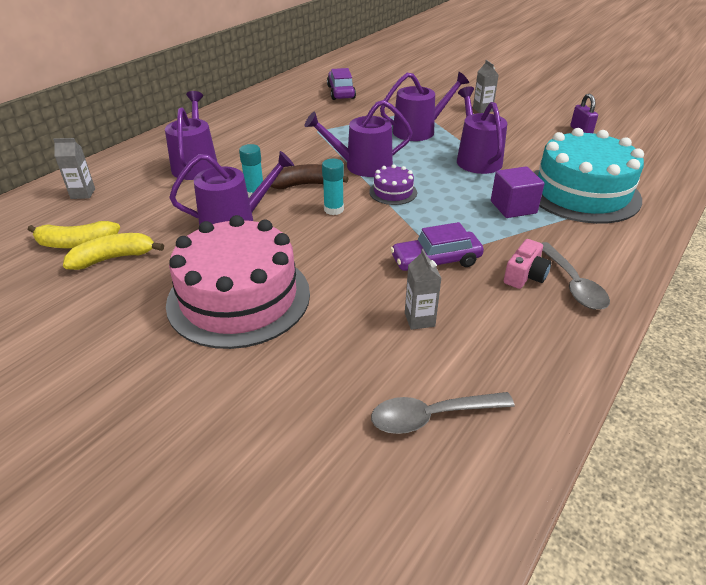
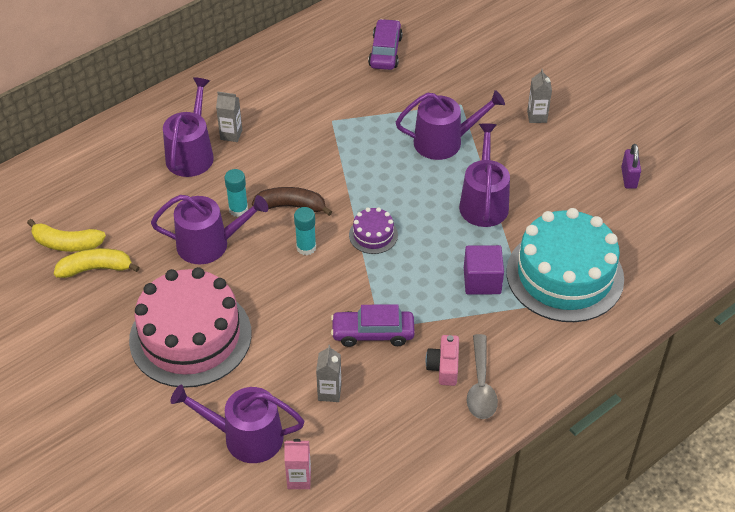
camera: 15 degrees right, 10 degrees up
(83, 194) = (78, 176): grey carton -> grey carton (231, 134)
(362, 166) = (358, 189): purple watering can -> purple watering can (246, 437)
(431, 416) = (299, 479): grey spoon -> pink carton
(525, 275) = (444, 367): pink camera -> pink camera turned 135 degrees clockwise

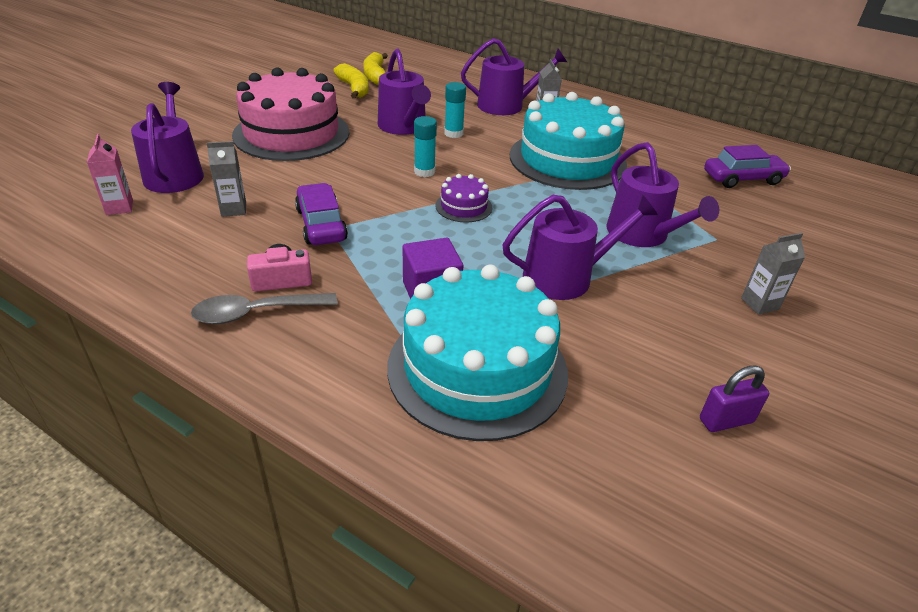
camera: 70 degrees right, 10 degrees down
(291, 206) = (474, 157): brown banana -> none
(318, 145) = (567, 160): none -> turquoise cake

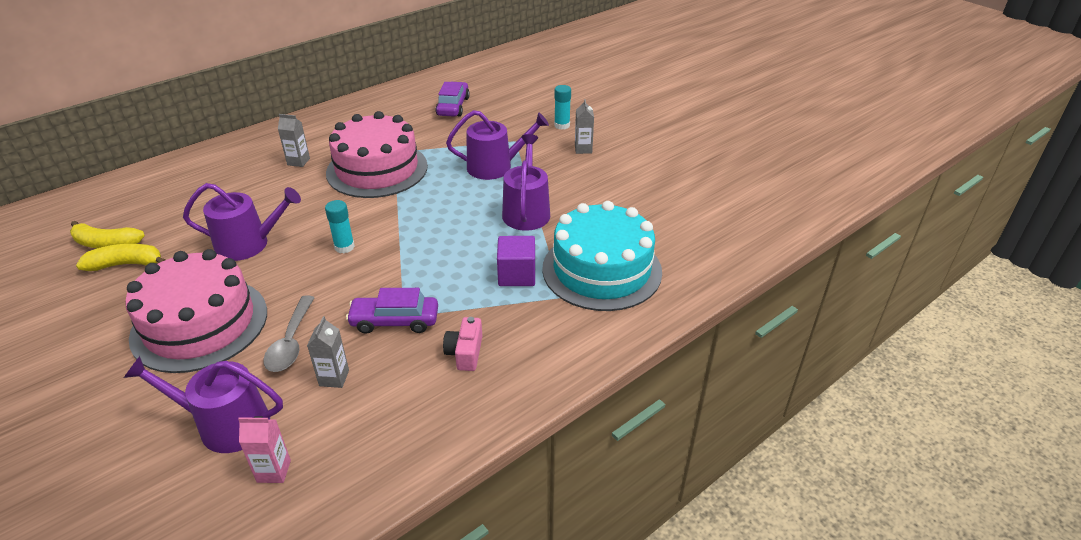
camera: 70 degrees left, 0 degrees up
(256, 313) = (503, 371): grey spoon -> grey spoon (291, 342)
(453, 133) = (287, 217): turquoise glue stick -> turquoise glue stick (562, 125)
(463, 206) = (414, 237): purple cake -> none
(506, 105) = (256, 175): purple watering can -> none
(567, 160) = (377, 169): turquoise cake -> pink cake
(726, 420) = (667, 193): purple padlock -> none

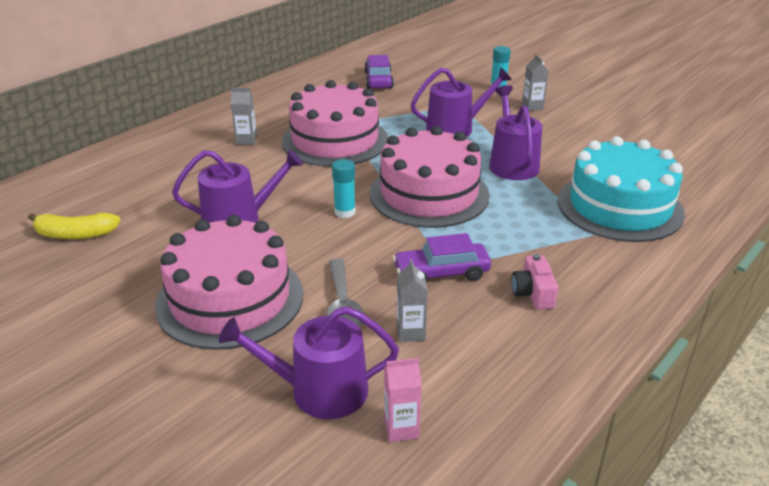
camera: 10 degrees left, 5 degrees down
(126, 264) = (110, 251): yellow banana -> none
(430, 236) = (429, 194): none -> pink cake
(517, 275) = (539, 219): purple cube -> none

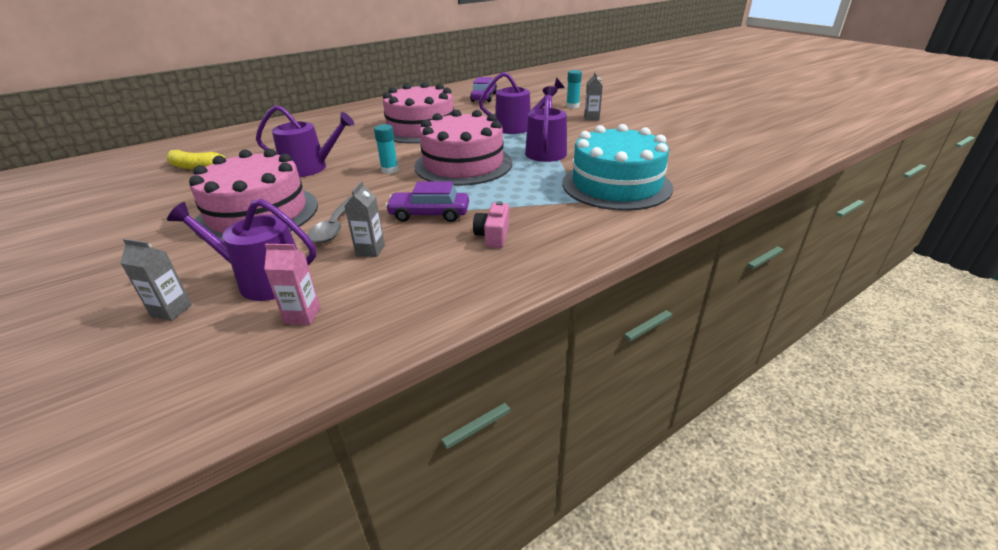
camera: 15 degrees right, 0 degrees up
(246, 140) = (358, 124): grey carton -> grey carton (171, 310)

